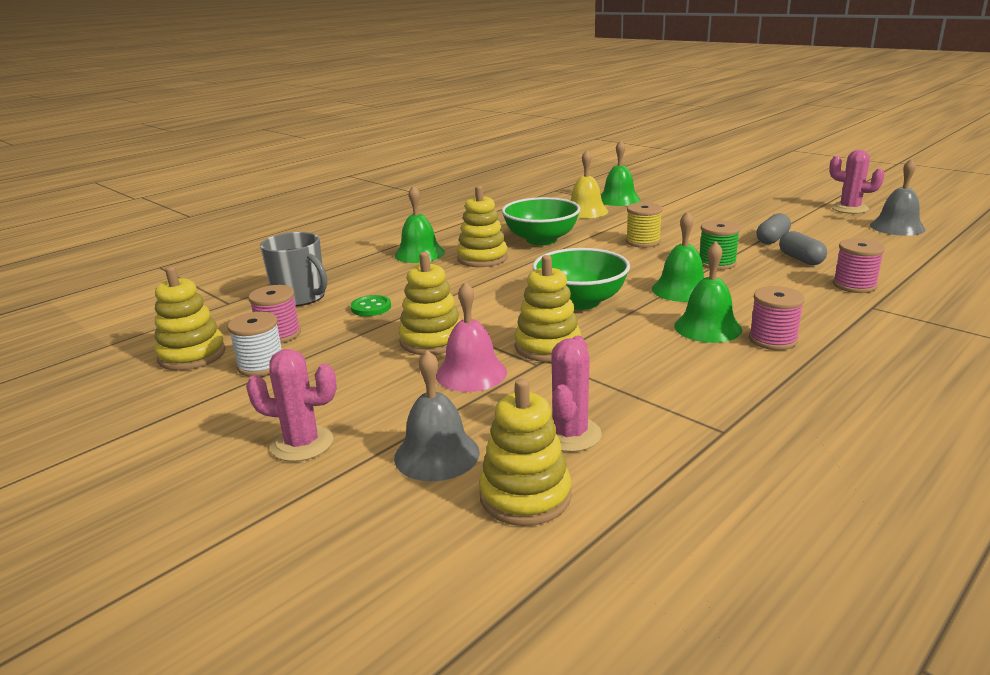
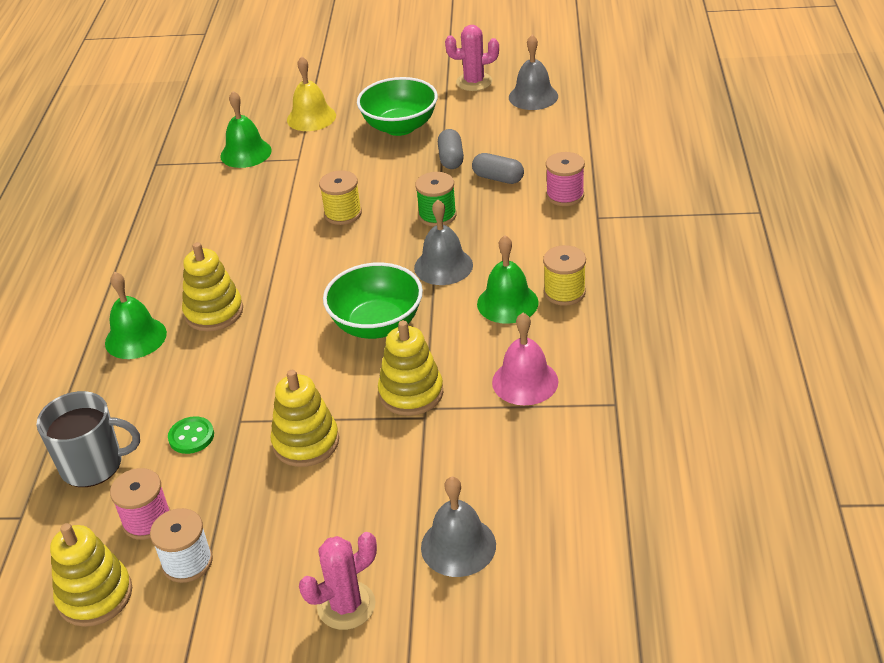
camera: 40 degrees left, 15 degrees up
(471, 373) = (385, 457): pink bell -> pink bell (525, 381)
(525, 496) = (555, 537): yellow stacking toy -> none
(541, 240) = (240, 255): green bowl -> green bowl (400, 127)
(570, 434) = (525, 469): pink cactus -> none
(586, 211) = (233, 188): yellow bell -> yellow bell (311, 117)
(681, 289) = (443, 266): green bell -> grey bell
(772, 340) = (564, 292): pink spool -> yellow spool

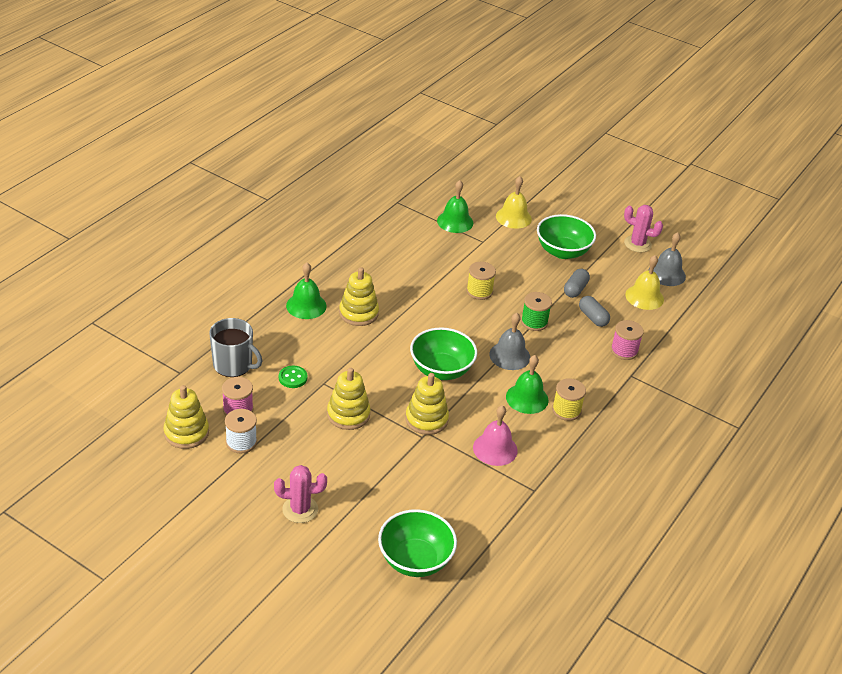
camera: 25 degrees right, 0 degrees up
(458, 546) = (380, 514): grey bell -> none
(532, 130) = (644, 297): none -> yellow bell
(555, 579) = (415, 560): none -> green bowl

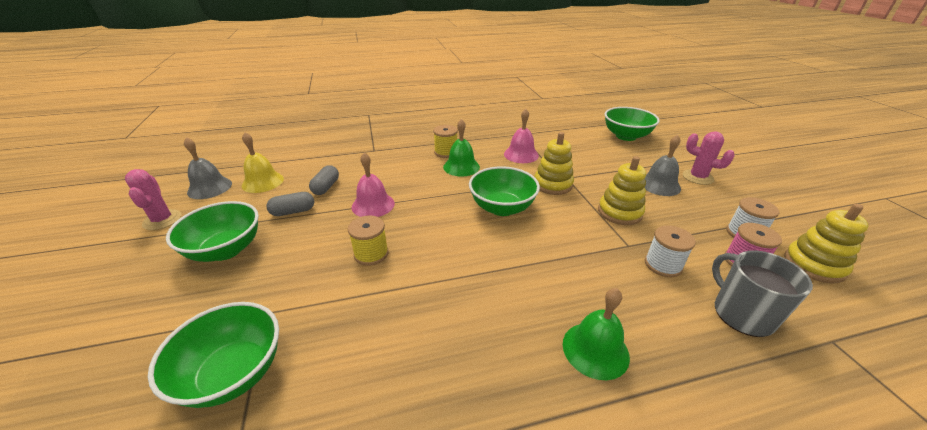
camera: 135 degrees left, 5 degrees down
(293, 378) = (663, 265): green button -> white spool
(358, 313) = (530, 299): yellow stacking toy -> none
(455, 221) = (234, 373): green bell -> green bowl
(509, 355) = (432, 193): grey bell -> grey bell (659, 185)
(513, 217) = (168, 327): yellow bell -> none
(534, 322) = (373, 205): green spool -> pink bell
(624, 351) = (350, 162): pink spool -> none

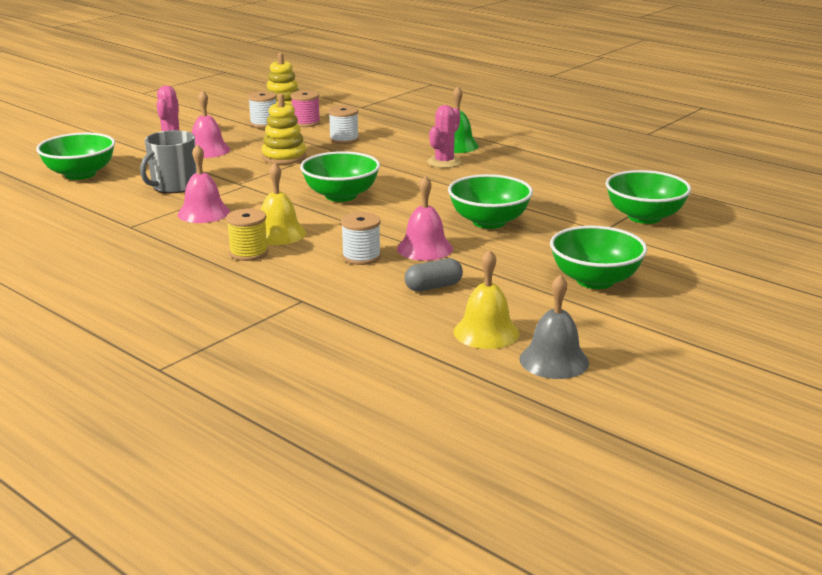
camera: 125 degrees left, 10 degrees down
(162, 220) = (637, 344): pink cactus -> pink cactus (444, 162)
(293, 211) = (500, 281): grey capsule -> none
(371, 254) = (489, 222): yellow spool -> green bowl
(394, 180) = (361, 257): none -> white spool
(461, 167) = (279, 233): green bell -> yellow bell
(552, 184) = (263, 186): yellow stacking toy -> none
(659, 185) = (207, 150): grey bell -> pink bell
(741, 314) = (367, 121): grey mug -> grey mug (173, 186)

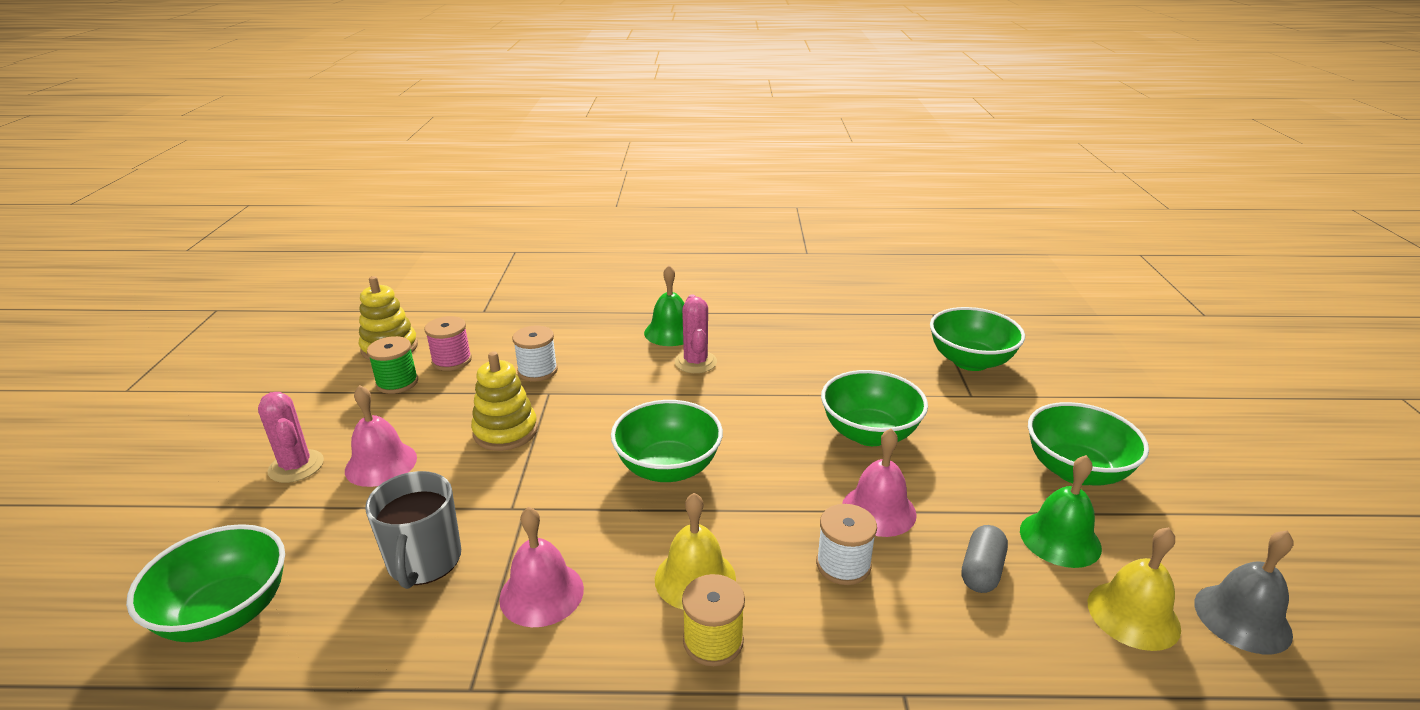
camera: 40 degrees left, 5 degrees up
(264, 124) = (397, 382): white spool -> green spool
(511, 296) = (1060, 539): none -> green bell

